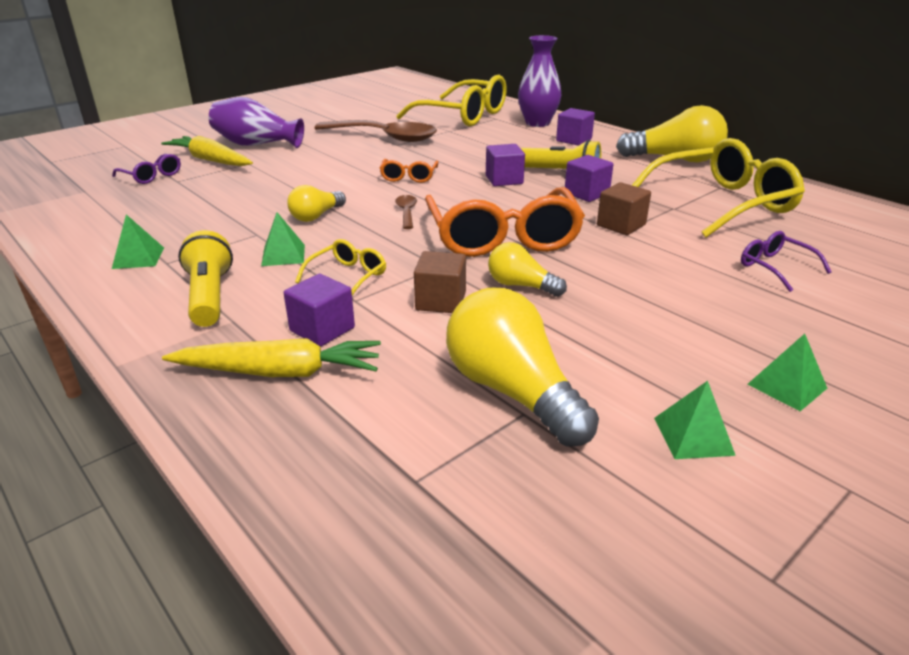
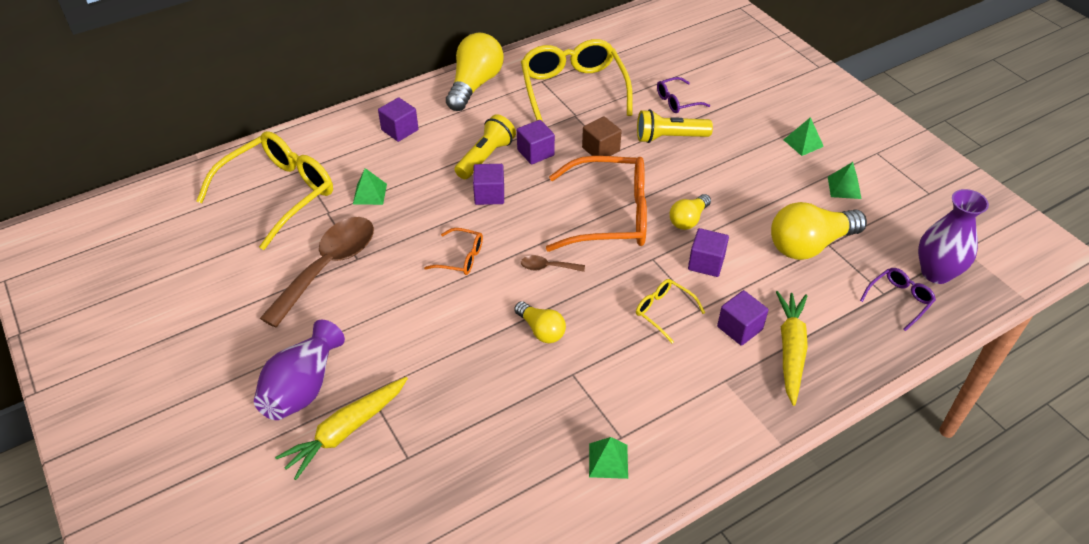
camera: 80 degrees left, 15 degrees up
(152, 176) = (383, 486): purple glasses -> purple glasses (899, 300)
(209, 296) = (687, 398): yellow flashlight -> yellow flashlight (669, 137)
(283, 255) = (619, 353): green pyramid -> green pyramid (369, 194)
(440, 301) = (706, 263): brown cube -> purple cube
(537, 123) = (334, 143): purple vase -> purple vase (936, 273)

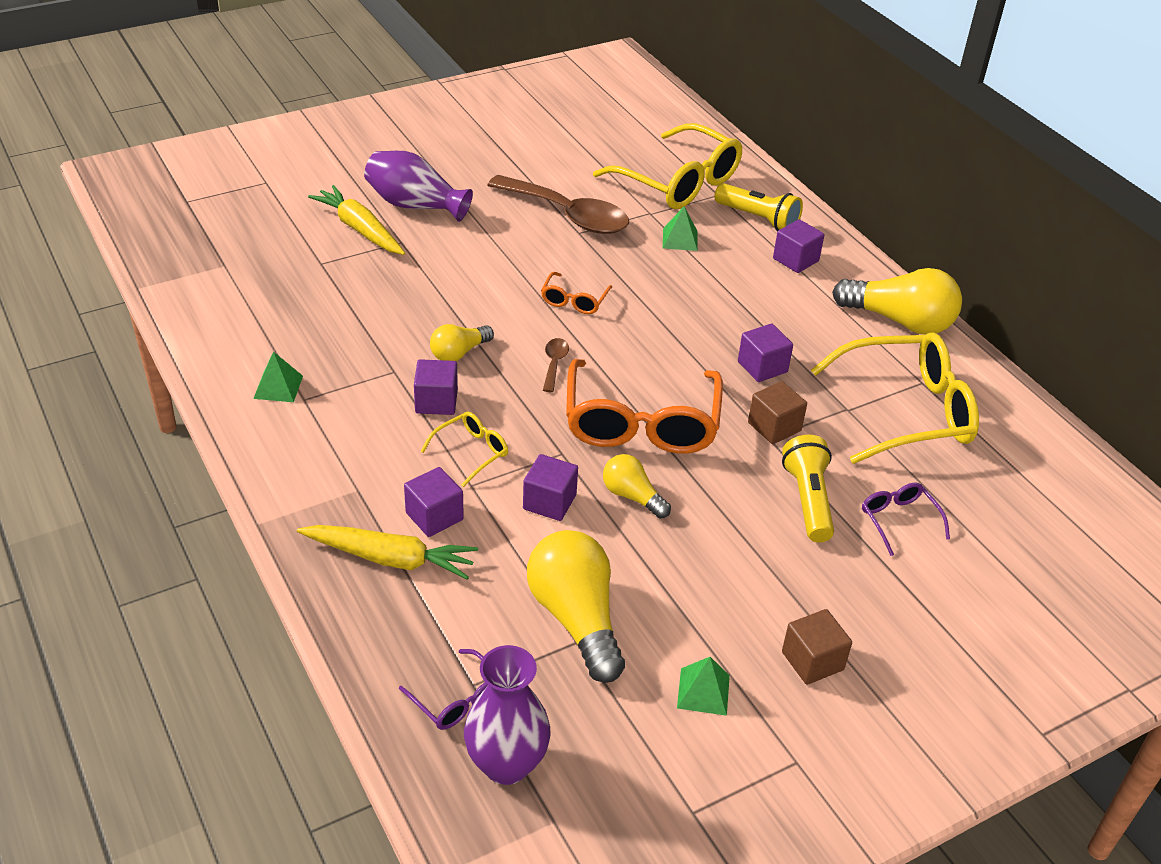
camera: 90 degrees right, 5 degrees down
(485, 157) = (749, 325): yellow flashlight -> yellow flashlight (758, 219)
(489, 195) = (679, 325): purple cube -> purple cube (436, 402)
(803, 143) = (812, 661): green pyramid -> brown cube

